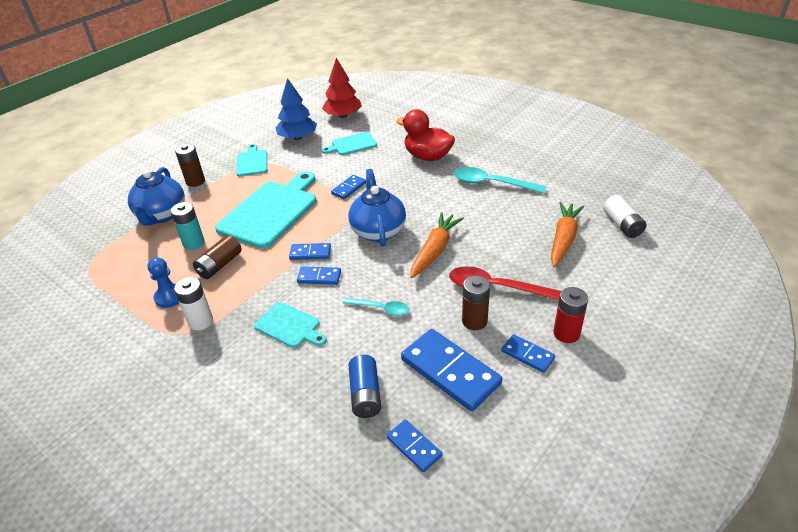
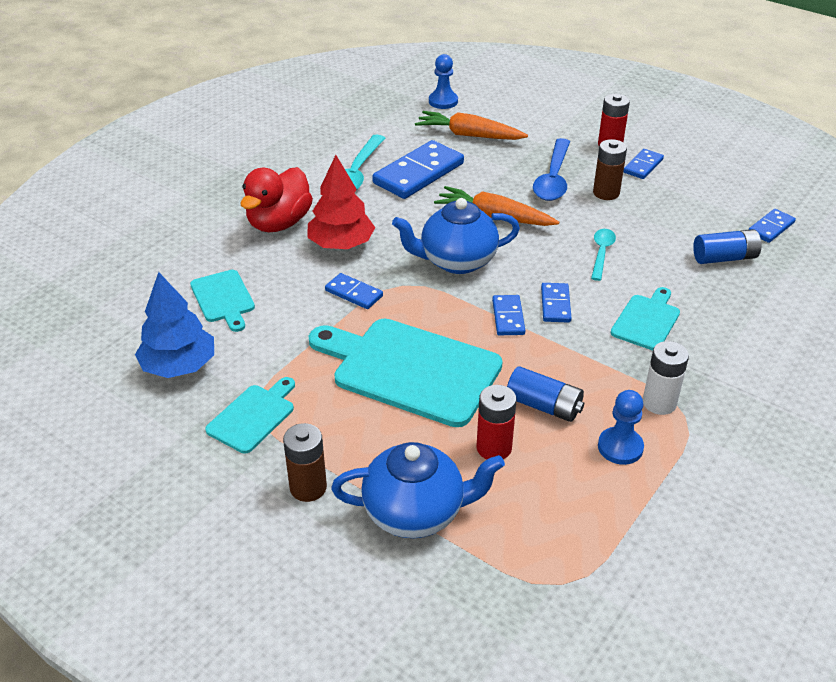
camera: 95 degrees left, 0 degrees up
(194, 243) = (494, 448): turquoise battery -> red battery
(219, 265) = (544, 406): brown battery -> blue battery
(252, 162) = (253, 416): turquoise cutting board -> turquoise cutting board turned 135 degrees clockwise
(343, 116) = (115, 316): red tree -> red tree (341, 244)
(450, 371) = (677, 208): blue domino -> blue domino (418, 173)
(495, 287) = (553, 179): red spoon -> blue spoon
(622, 225) = (443, 101): white battery -> blue pawn

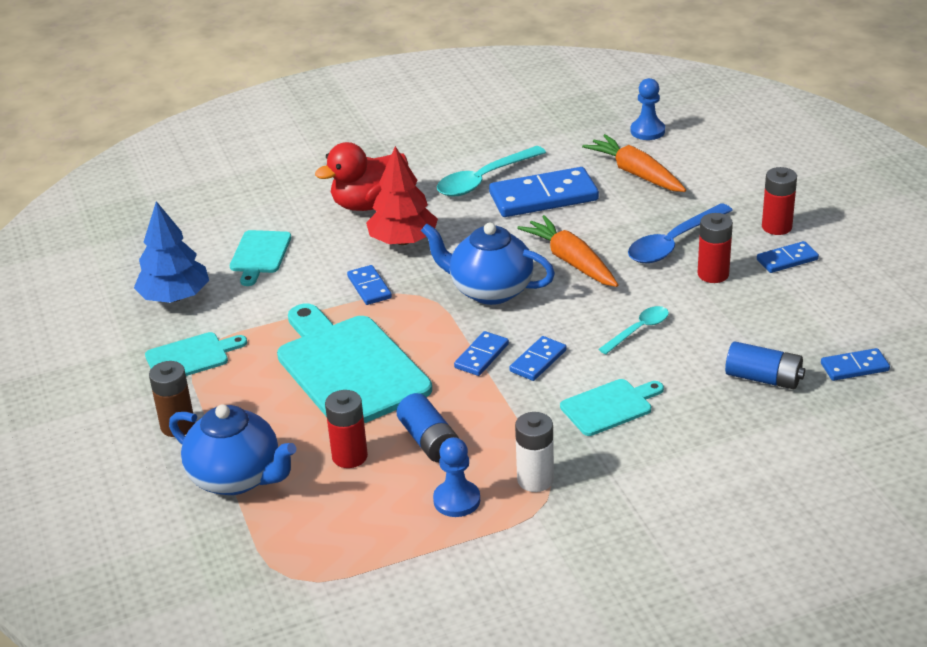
camera: 35 degrees right, 5 degrees down
(606, 193) = (713, 274): brown battery -> red battery

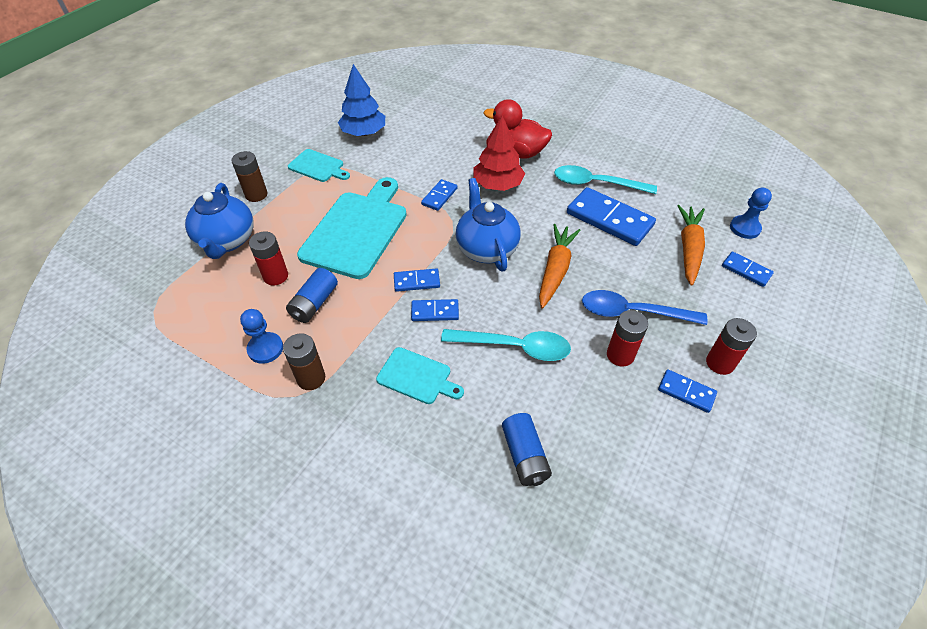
camera: 50 degrees right, 15 degrees up
(260, 254) = (428, 140): turquoise cutting board -> none
(535, 480) = (311, 378): white battery -> brown battery
(639, 330) = (515, 347): turquoise spoon -> turquoise spoon, size x1.68
(854, 367) = (594, 515): blue domino -> blue domino (746, 270)

